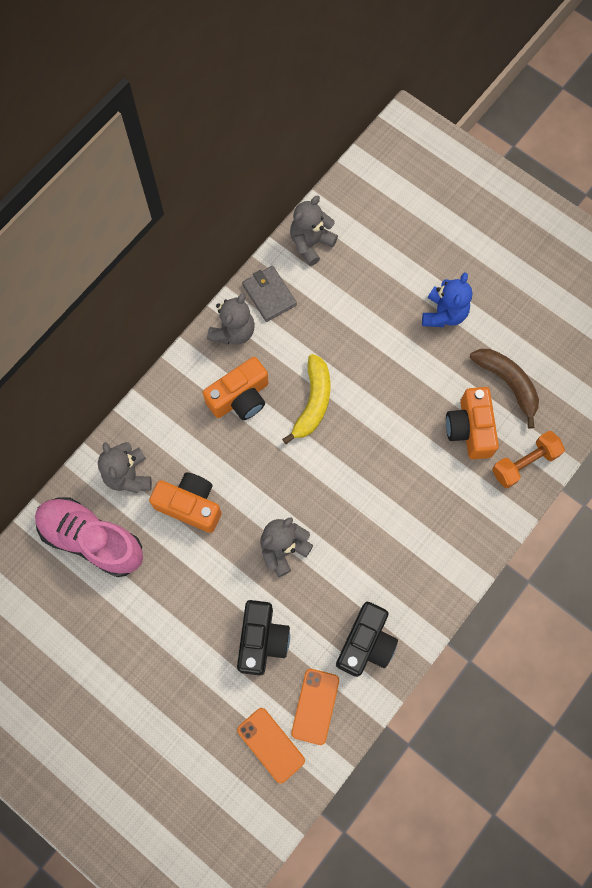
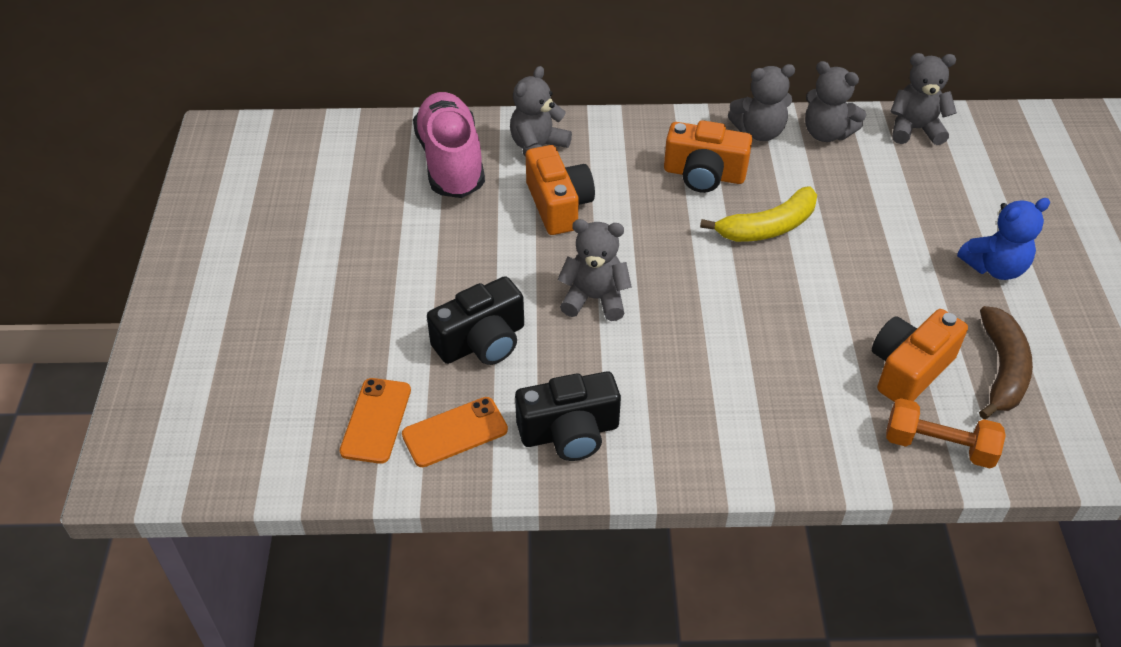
camera: 50 degrees right, 25 degrees down
(269, 295) = (826, 133): grey wallet -> grey teddy bear

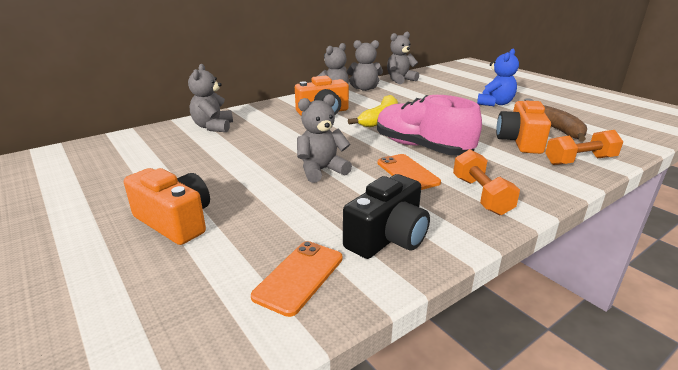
camera: 35 degrees left, 20 degrees down
(376, 420) = (215, 302): orange phone -> orange phone (407, 172)
(451, 162) = (155, 146): pink shoe -> pink shoe (422, 147)
(482, 342) = (265, 216): black camera -> none
(558, 205) = (251, 142): orange camera -> orange camera (175, 221)
(730, 431) = (481, 195): none -> orange dumbbell

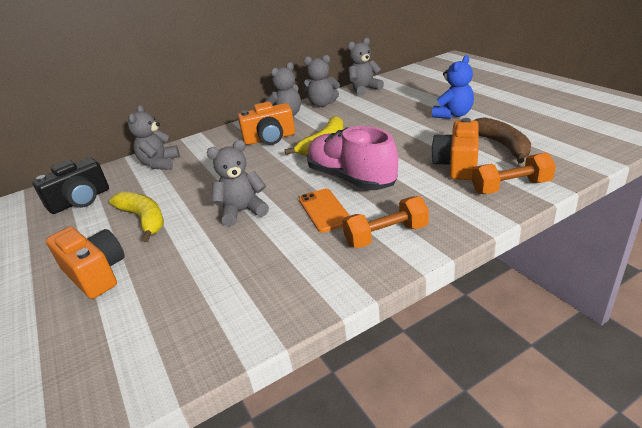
camera: 10 degrees right, 5 degrees up
(214, 174) = (144, 219): none -> yellow banana
(299, 277) = (182, 331): orange phone -> none
(388, 237) = (276, 287): black camera -> black camera (80, 200)
(481, 195) = (386, 235): orange dumbbell -> orange dumbbell turned 75 degrees clockwise

